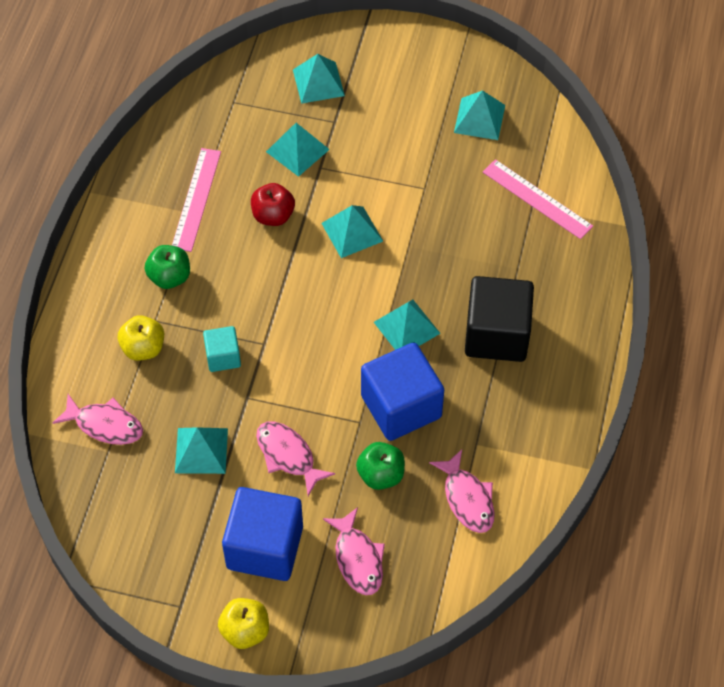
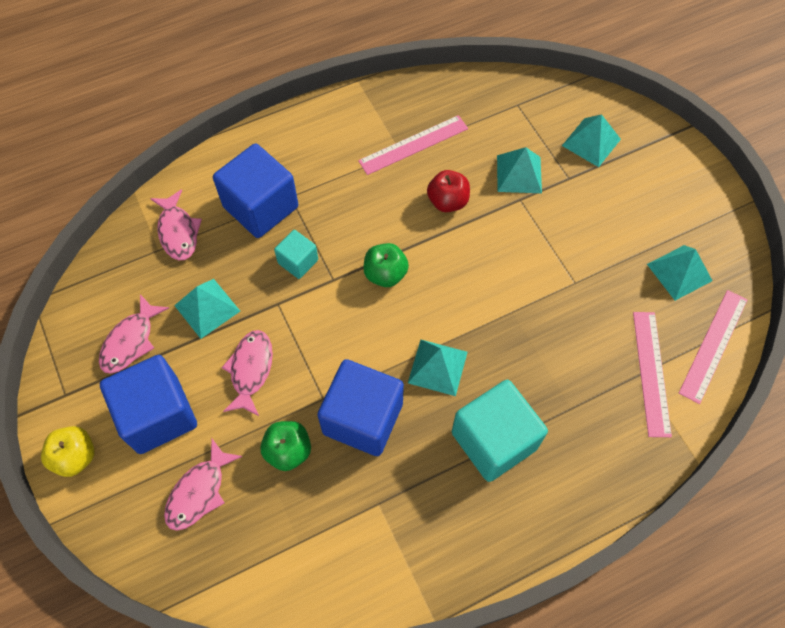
camera: 50 degrees right, 5 degrees up
(143, 348) = (261, 207): yellow apple -> blue cube
(169, 277) = (334, 178): green apple -> green apple (385, 274)
(352, 232) = (485, 263): turquoise pyramid -> none
(467, 499) = (321, 536): pink fish -> pink fish (131, 341)
(496, 334) = (494, 440): black cube -> turquoise cube
(552, 146) = (713, 345): none -> pink ruler

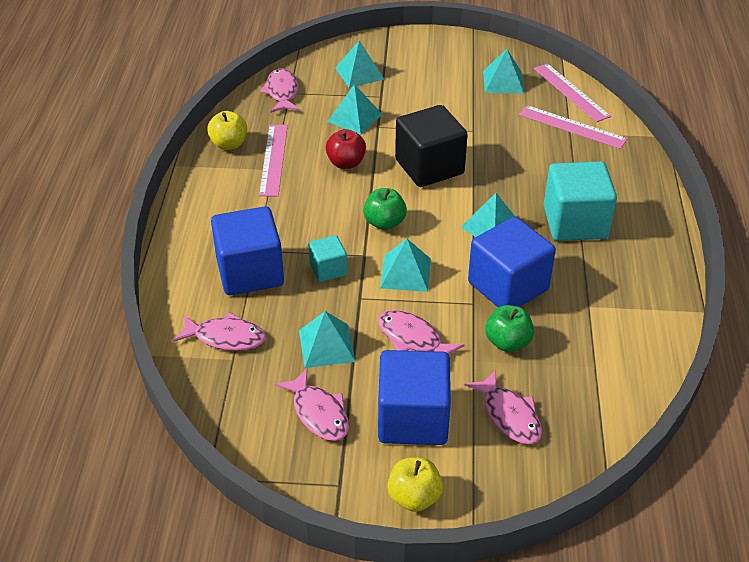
camera: 60 degrees left, 20 degrees down
(329, 324) = (405, 273): none -> turquoise pyramid
(411, 101) = (229, 144): none -> yellow apple
(490, 271) = (429, 167): none -> black cube
(513, 98) = (282, 92): none -> pink fish

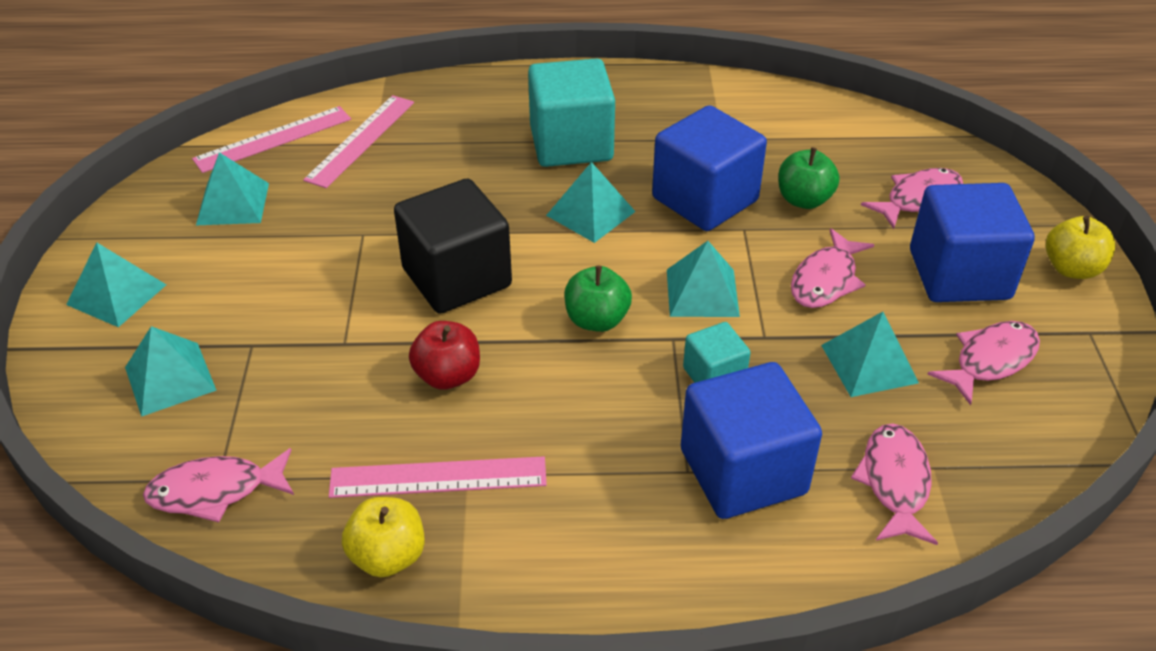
camera: 95 degrees left, 0 degrees up
(355, 117) = (315, 374): turquoise pyramid -> turquoise pyramid (116, 294)

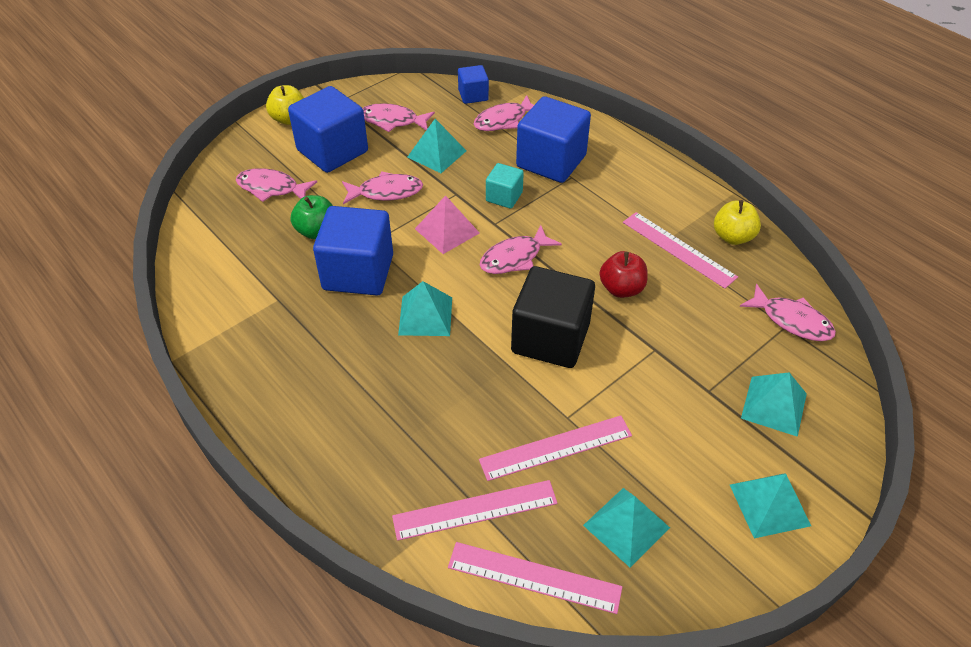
camera: 130 degrees left, 5 degrees up
(346, 209) = (556, 447): none -> pink ruler
(571, 144) = (357, 374): turquoise cube -> none
(596, 320) = (514, 258): green apple -> pink fish
(702, 292) = (447, 230): turquoise pyramid -> pink pyramid
(998, 488) = (473, 95): none -> blue cube

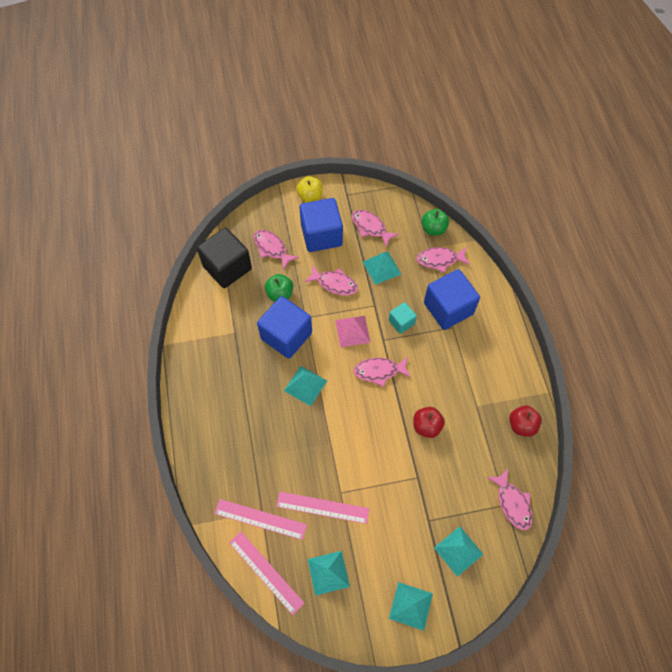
camera: 30 degrees right, 15 degrees up
(473, 95) = (433, 229): blue cube -> green apple
(550, 338) = (364, 437): black cube -> black cube (227, 267)
(678, 249) = (481, 416): pink ruler -> none
(732, 237) = (522, 425): yellow apple -> red apple

